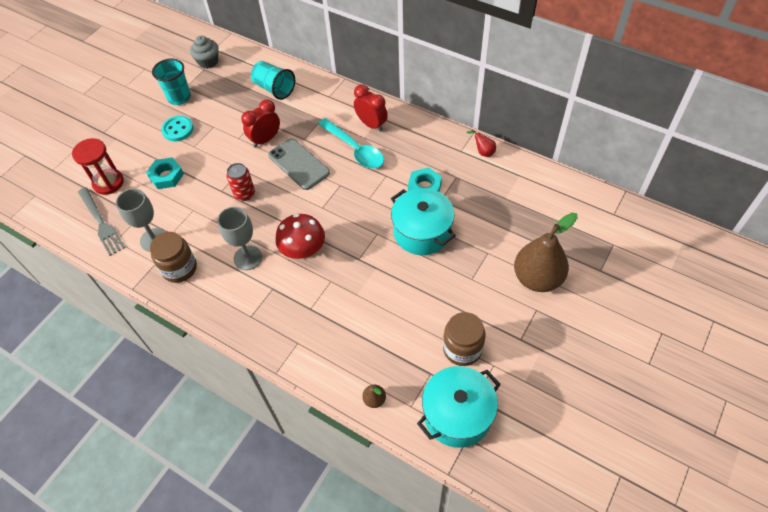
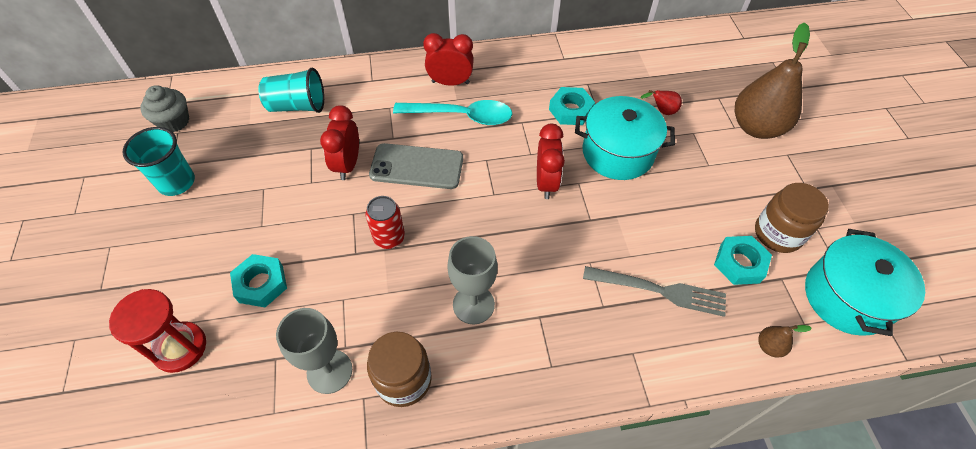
camera: 45 degrees left, 0 degrees up
(101, 223) = (226, 406): grey fork -> grey fork (660, 290)
(178, 129) = (216, 220): turquoise button -> none
(303, 250) = (526, 252): red mushroom -> none
(358, 221) = (546, 183): none -> red clock
(415, 346) = (739, 263): none -> turquoise nut
(483, 152) = (584, 48): red pear -> red pear (662, 111)

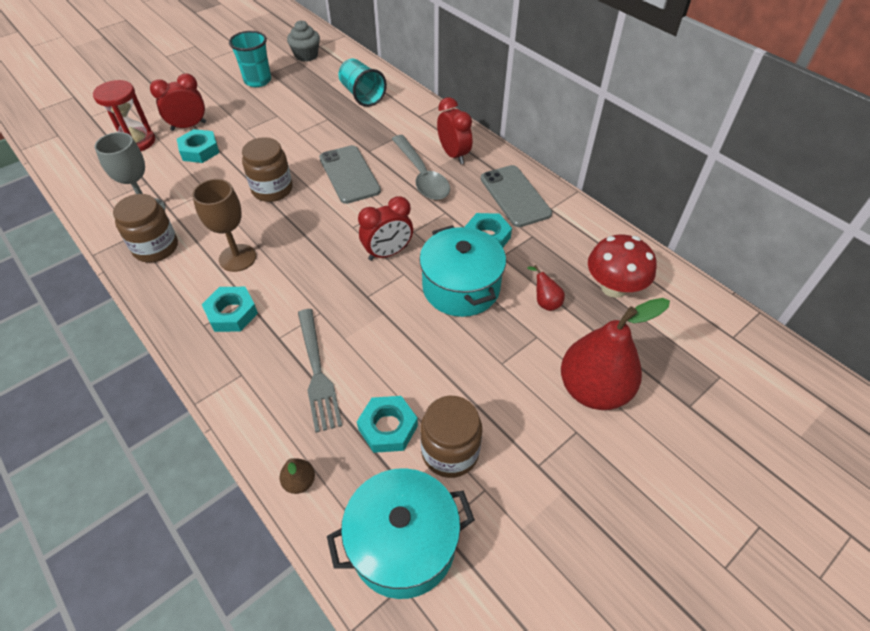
camera: 60 degrees right, 5 degrees down
(348, 164) = (325, 141): red clock -> red clock (189, 126)
(389, 238) = (272, 189): red can -> brown jar
(461, 116) = (422, 176): turquoise spoon -> grey spoon
(473, 304) = (237, 258): grey goblet -> brown goblet
(534, 71) = (515, 196): none -> grey phone
(550, 335) = (232, 313): none -> turquoise nut
(669, 68) = (613, 287): none -> red mushroom
(756, 127) = (593, 389): brown pear -> red pear

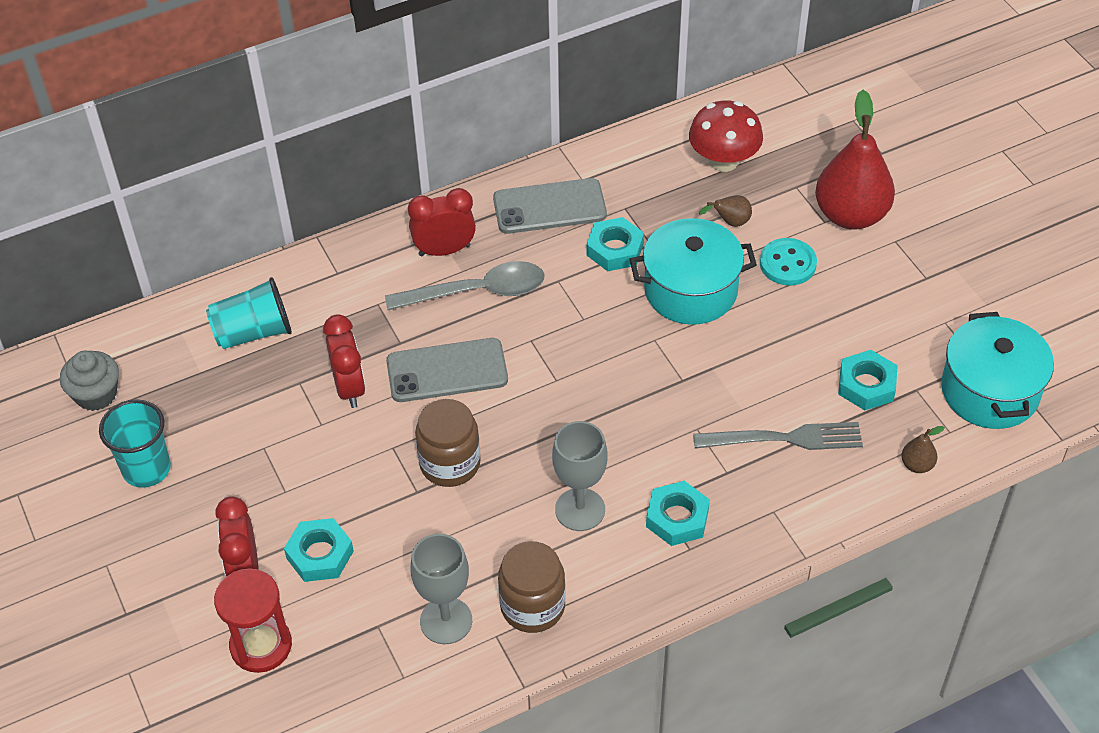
camera: 75 degrees left, 0 degrees up
(237, 258) = (580, 509): brown goblet -> grey goblet
(388, 253) = (615, 349): red clock -> red clock (349, 387)
(450, 452) = (902, 340): brown jar -> none
(513, 348) = (787, 264): none -> turquoise button
(545, 302) = (730, 222): red pear -> brown pear

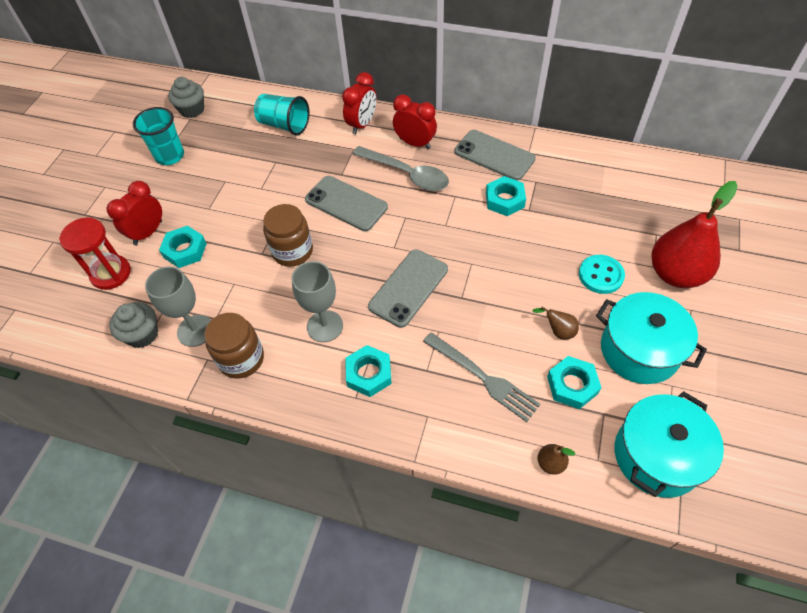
camera: 45 degrees right, 5 degrees up
(349, 387) = (293, 180): red clock -> red clock (362, 124)
(390, 671) = (142, 334): none -> grey cupcake
(620, 409) = (408, 288): none -> grey phone
(690, 290) = (523, 250): turquoise pot -> turquoise pot (639, 350)
(723, 161) = (624, 192): red mushroom -> none
(730, 222) = (590, 228): brown pear -> brown pear (558, 331)

